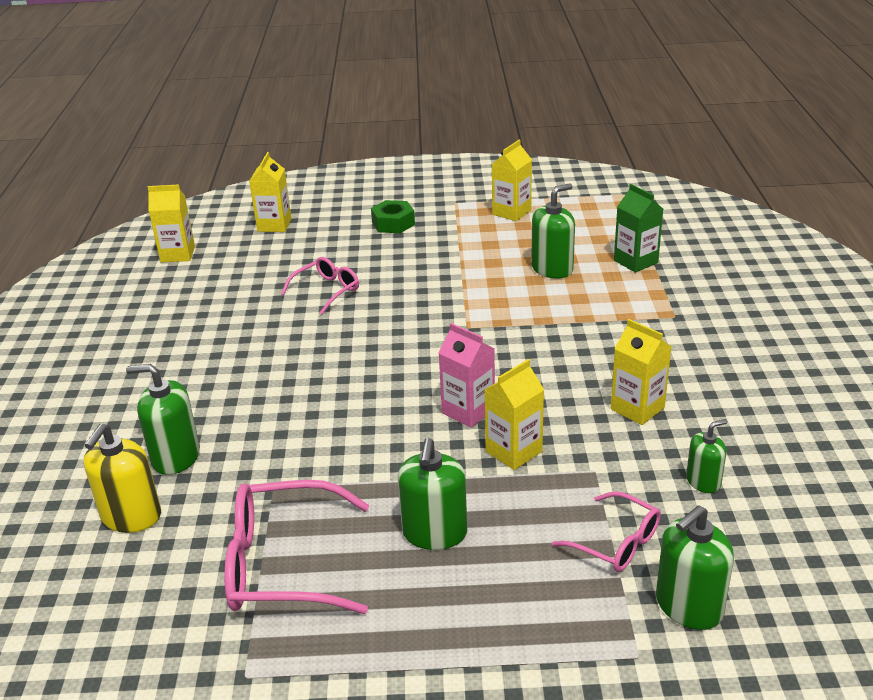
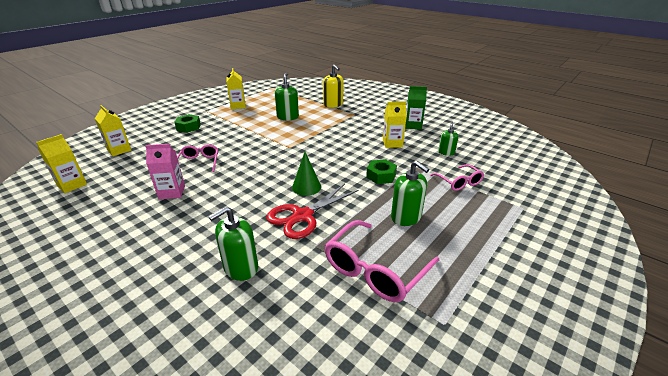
camera: 50 degrees left, 0 degrees up
(131, 516) = (264, 310): yellow soap dispenser -> yellow soap dispenser (333, 104)
(320, 441) = (302, 216): none -> red scissors
(388, 404) = (306, 187): none -> green cone
(468, 411) = (341, 172): pink carton -> pink carton (172, 192)
(514, 451) = (381, 176): yellow carton -> green nut
(616, 543) = (459, 182): pink glasses -> pink glasses turned 75 degrees clockwise
(635, 261) = (313, 104): green carton -> green carton (413, 125)
(688, 606) = (506, 186): green soap dispenser -> none

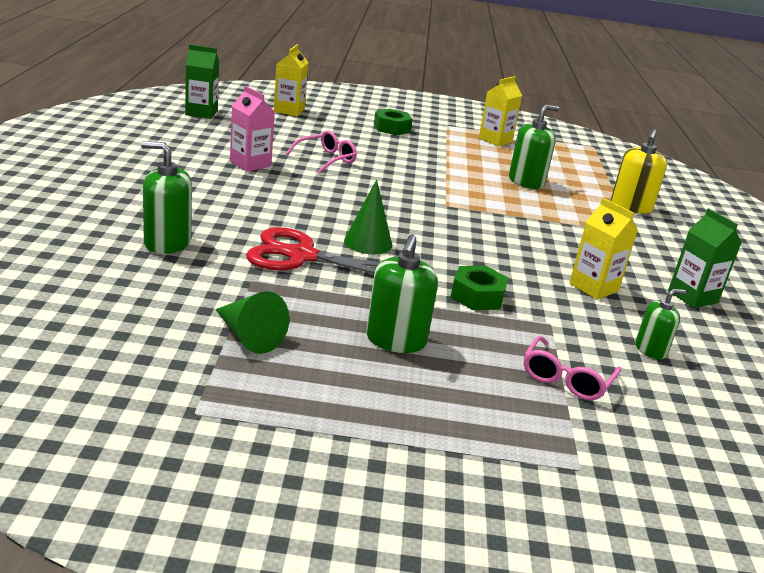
camera: 50 degrees right, 5 degrees down
(72, 185) = (201, 113): yellow carton -> green carton
(375, 270) = (248, 336): pink glasses -> green cone

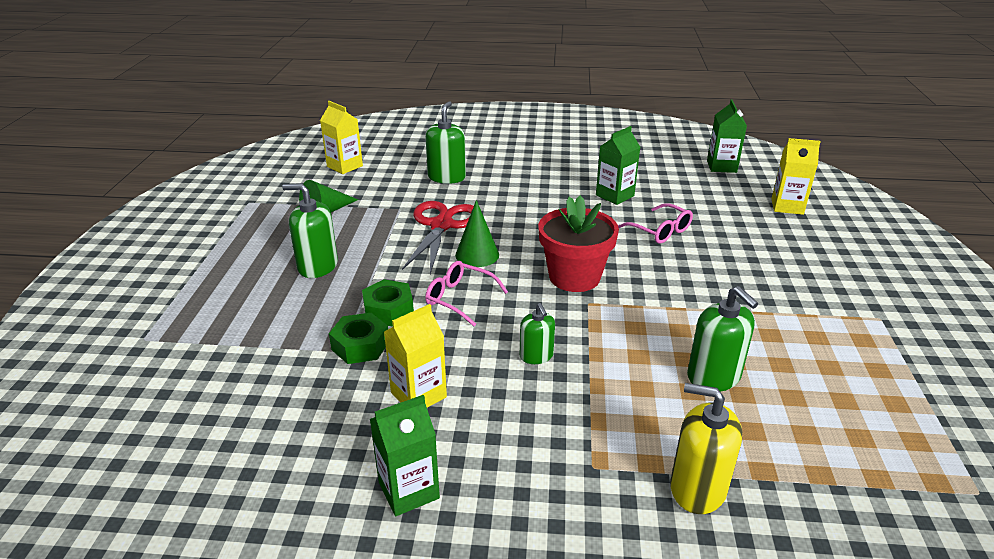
camera: 95 degrees right, 5 degrees up
(250, 164) = (615, 195): pink carton -> green carton
(392, 128) = (809, 271): green nut -> green nut (360, 345)
(407, 204) = (574, 277): none -> red flower pot
(495, 140) = (866, 361): yellow carton -> yellow carton (344, 166)
(566, 379) = (252, 348): pink glasses -> pink glasses (459, 298)
(650, 350) = (291, 417): green soap dispenser -> green soap dispenser (536, 356)

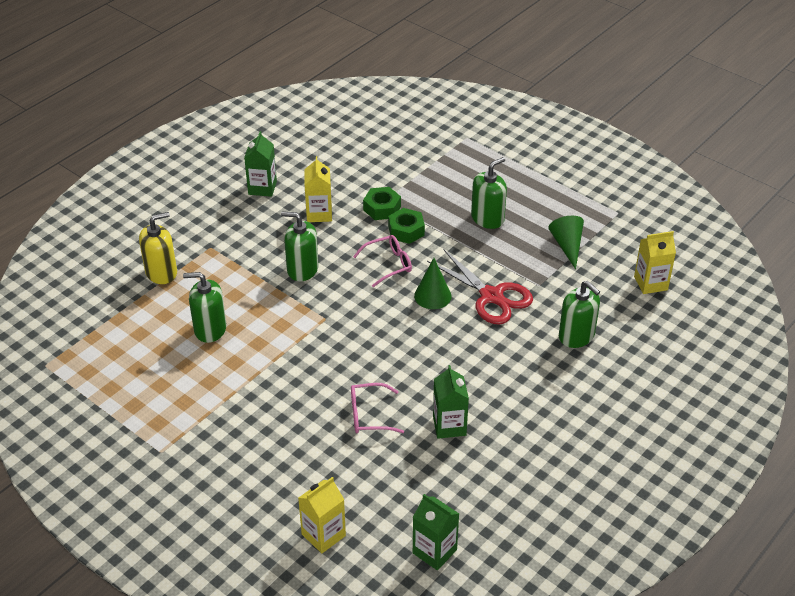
camera: 125 degrees right, 10 degrees up
(536, 356) = (302, 269): green soap dispenser -> green soap dispenser, size x1.61
(574, 277) = (359, 329): red flower pot -> none

